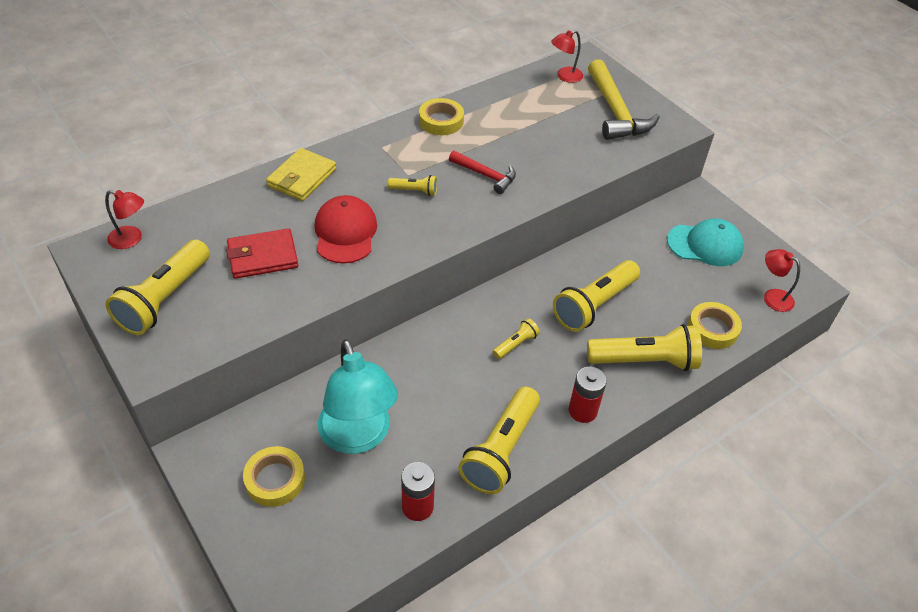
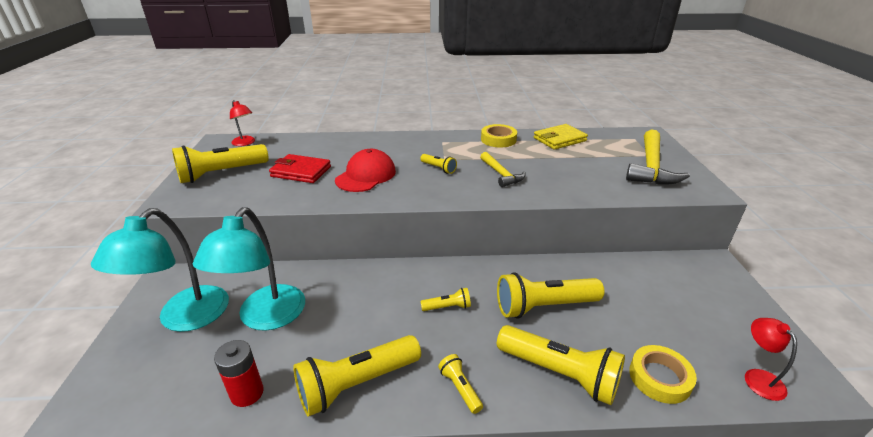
camera: 35 degrees right, 15 degrees down
(275, 479) = (184, 318): yellow tape -> turquoise lamp
(302, 177) = (373, 143): yellow wallet -> yellow wallet (559, 139)
(485, 175) = (501, 174): red hammer -> yellow hammer
(564, 76) = (621, 139): red lamp -> none
(582, 411) = (460, 388): red battery -> yellow flashlight
(705, 245) = (698, 301): turquoise cap -> none

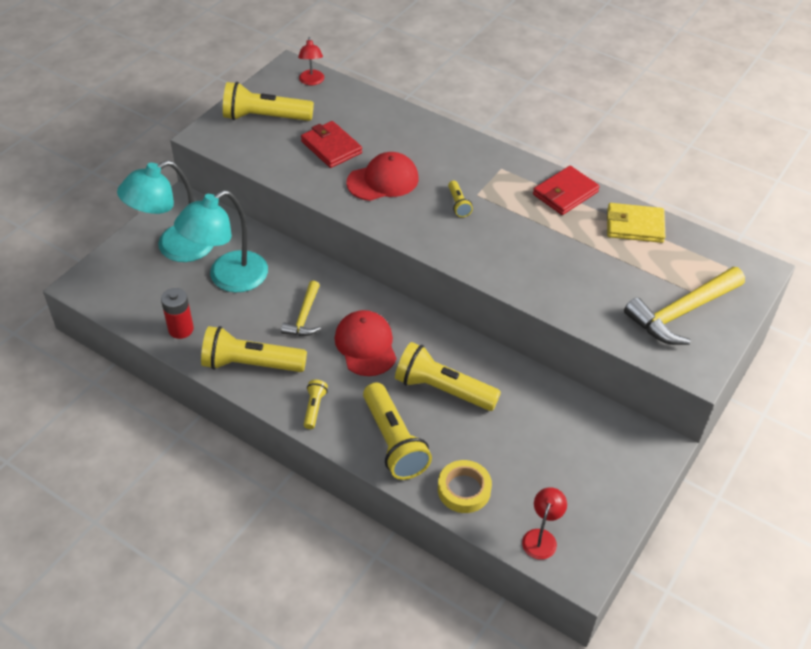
camera: 35 degrees right, 15 degrees up
(447, 307) = (366, 345): yellow flashlight -> red cap
(498, 139) = (565, 193): yellow tape -> red wallet
(501, 174) = (510, 242): yellow hammer -> yellow hammer (304, 316)

